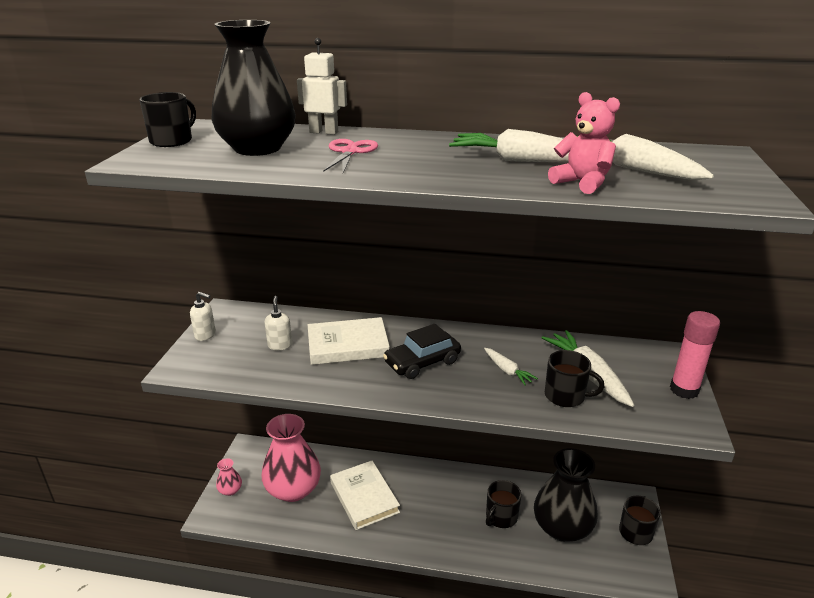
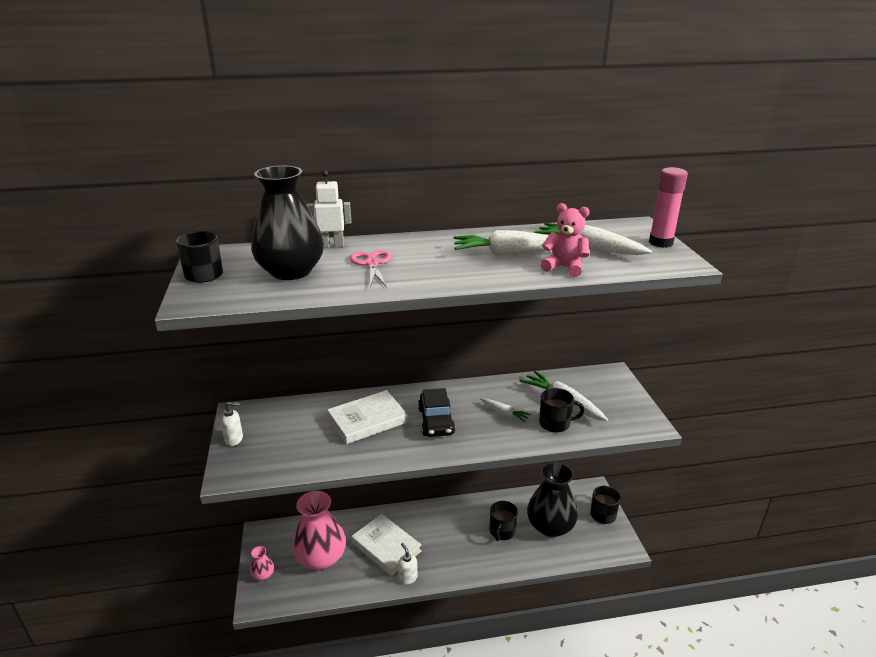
camera: 20 degrees left, 0 degrees up
(280, 345) = (308, 433): white soap dispenser -> white soap dispenser (407, 578)
(422, 362) = (436, 421): black car -> black car turned 45 degrees counterclockwise
(684, 390) = (632, 399): pink glue stick -> pink glue stick (660, 242)

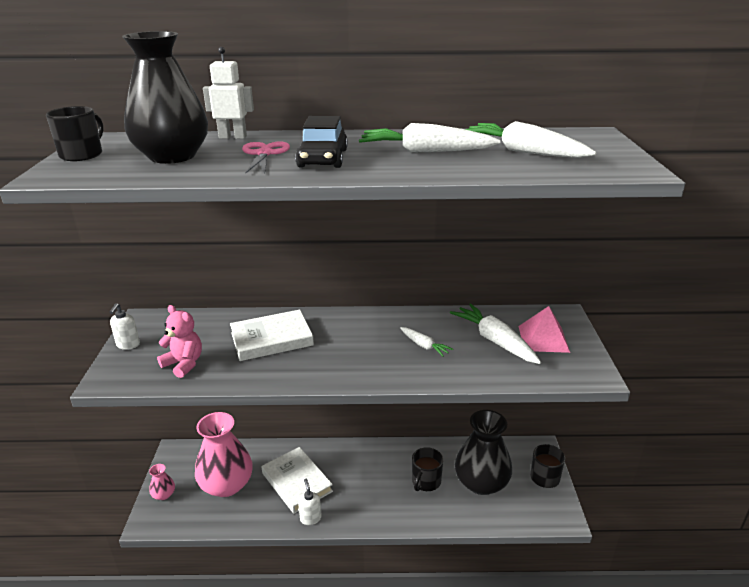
camera: 10 degrees right, 0 degrees up
(234, 439) = (128, 345): white soap dispenser -> white soap dispenser turned 90 degrees clockwise
(436, 421) = (345, 347): black car -> black car (323, 158)
(555, 423) = (480, 362): black mug -> none
(564, 267) = (484, 167): pink teddy bear -> pink teddy bear (184, 364)
(602, 397) = (543, 338): none -> pink pyramid
(660, 242) = (616, 150): pink glue stick -> none

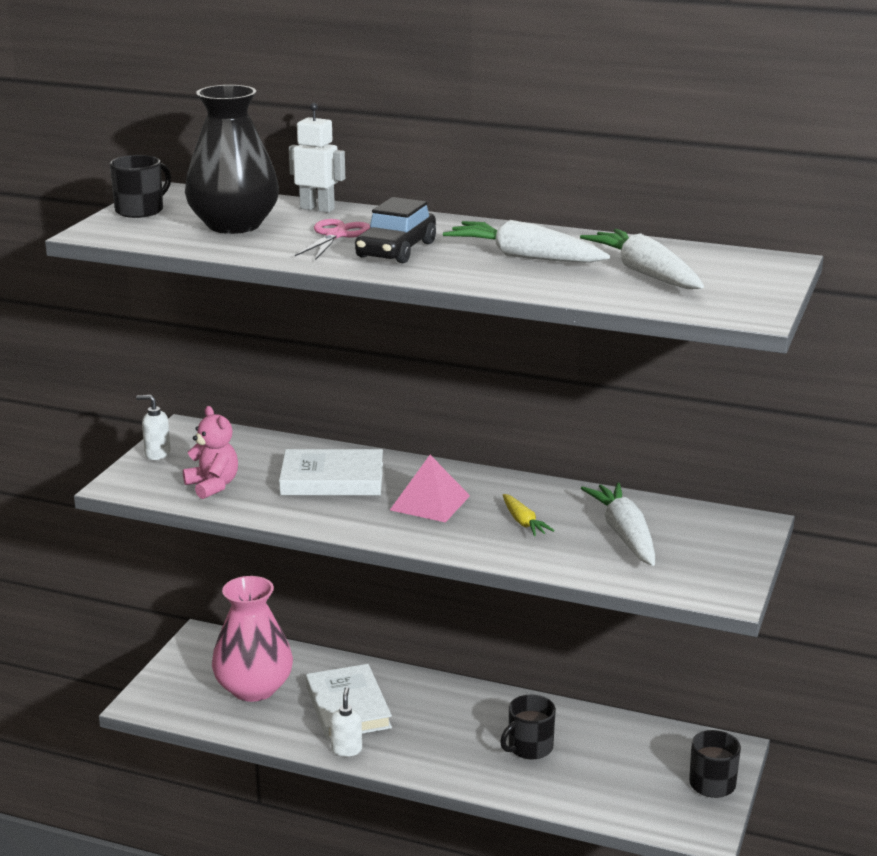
camera: 20 degrees right, 5 degrees down
(128, 345) = (157, 454): white soap dispenser -> white soap dispenser turned 75 degrees clockwise
(164, 494) = (169, 680): pink vase -> none
(424, 346) = (523, 522): white carrot -> yellow carrot
(481, 482) = (610, 768): black vase -> none
(543, 338) = (695, 545): pink pyramid -> pink pyramid (430, 502)

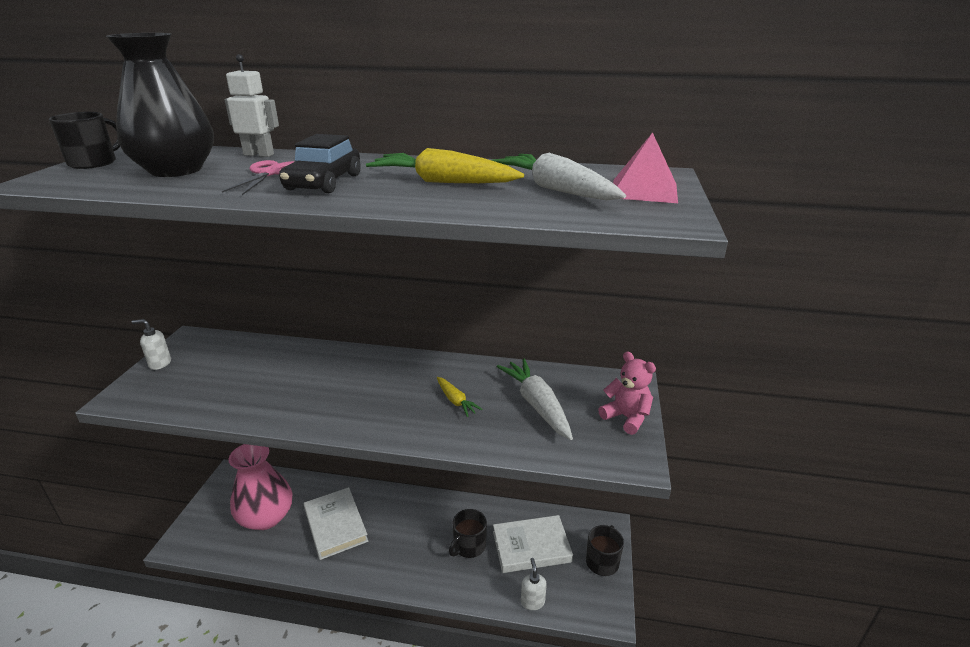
camera: 10 degrees left, 5 degrees up
(213, 486) = (200, 390): pink teddy bear -> pink teddy bear (626, 417)
(332, 479) = (301, 374): white book -> white book (531, 547)
(346, 749) = (335, 567): white soap dispenser -> white soap dispenser (532, 601)
(430, 502) = (379, 389): pink pyramid -> pink pyramid (644, 190)
(525, 257) = (443, 182): white carrot -> yellow carrot

